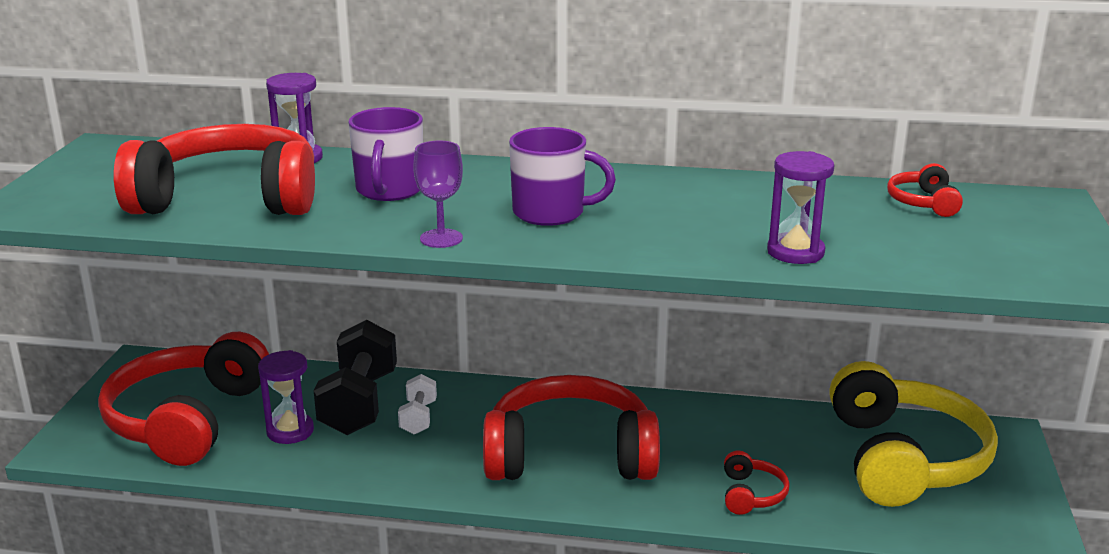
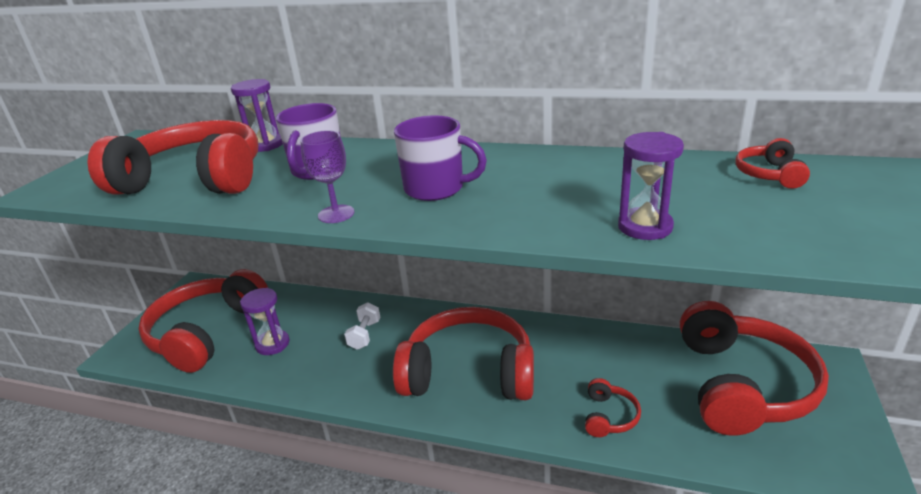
camera: 10 degrees right, 5 degrees up
(359, 403) = (326, 321): black dumbbell -> none
(903, 459) = (741, 385): yellow headphones -> red headphones

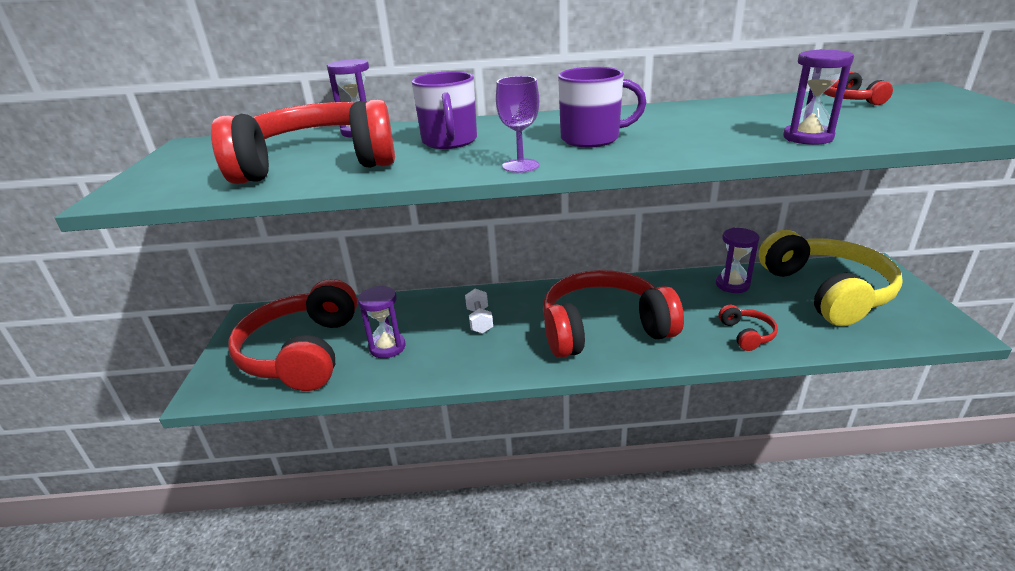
camera: 20 degrees left, 0 degrees up
(638, 351) = (732, 285): none -> purple hourglass
(741, 385) = (826, 292): red headphones -> yellow headphones

